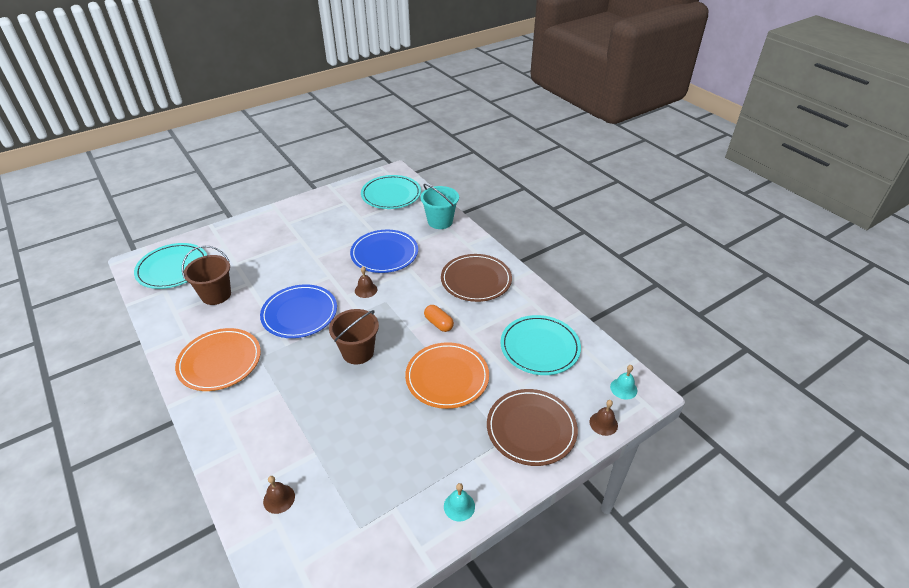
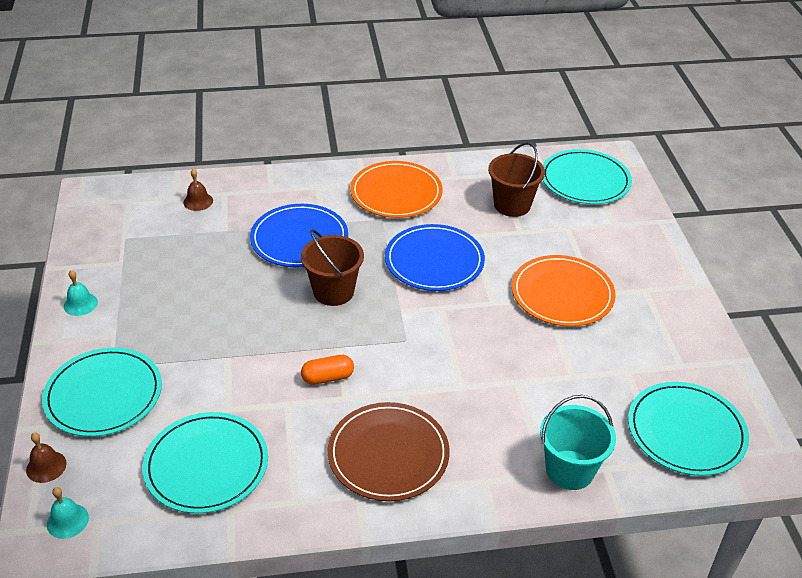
camera: 115 degrees right, 0 degrees up
(366, 290) = (442, 328): brown bell -> none
(384, 253) = (514, 371): blue plate -> blue plate (299, 239)
(447, 377) = (235, 352): orange plate -> orange plate (562, 294)
(531, 428) = (104, 395): brown plate -> turquoise plate

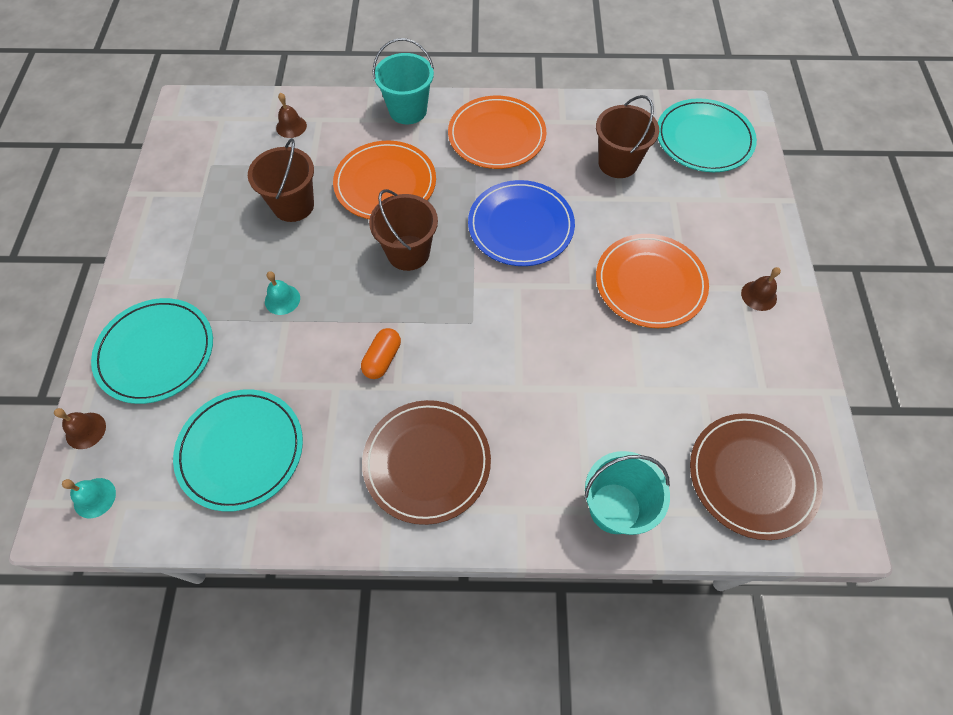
camera: 10 degrees right, 20 degrees up
(80, 304) = (153, 240): turquoise bell -> turquoise bell (282, 299)
(214, 264) = (293, 205): none -> brown bucket
(299, 239) = (385, 184): blue plate -> orange plate
(308, 180) = (408, 110): none -> turquoise bucket
(327, 377) = (382, 359): orange capsule -> orange capsule turned 60 degrees counterclockwise
(660, 294) = (759, 295): none -> brown bell
(686, 431) = (752, 476): turquoise plate -> brown plate

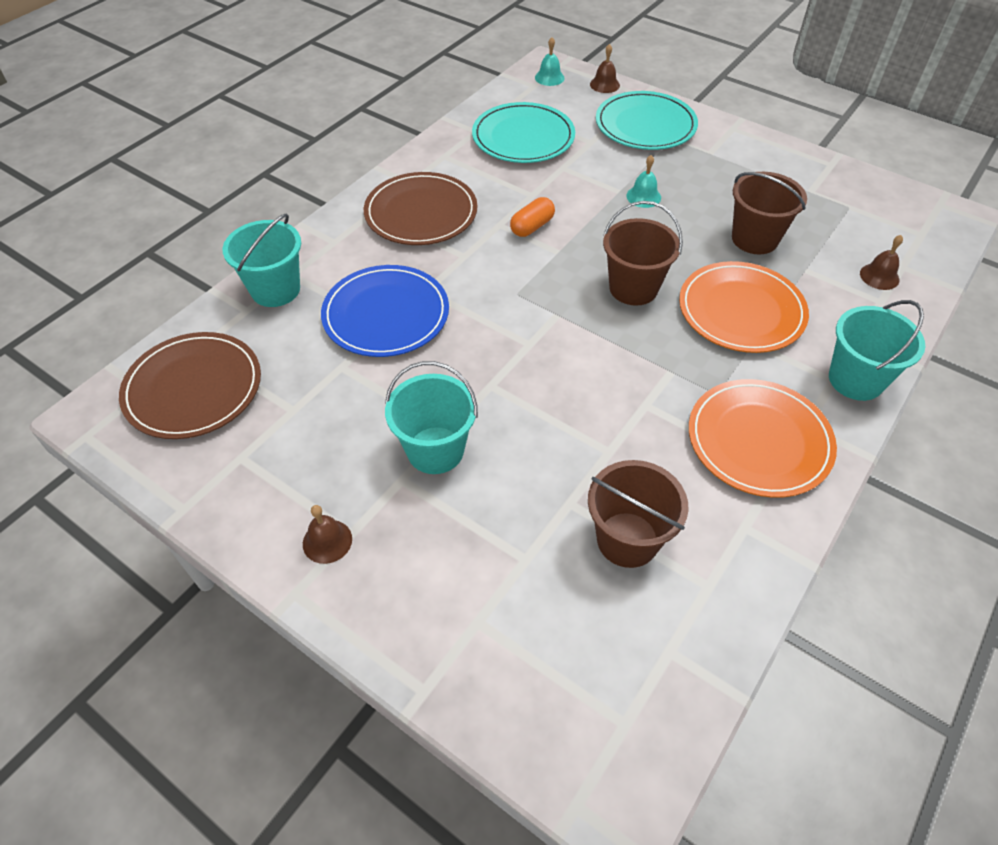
camera: 125 degrees right, 10 degrees down
(382, 359) = (532, 227): orange capsule -> orange capsule turned 75 degrees clockwise
(520, 226) = (600, 386): blue plate -> blue plate (386, 314)
(650, 283) = (435, 450): orange plate -> turquoise bucket
(704, 139) = (598, 686): turquoise plate -> none

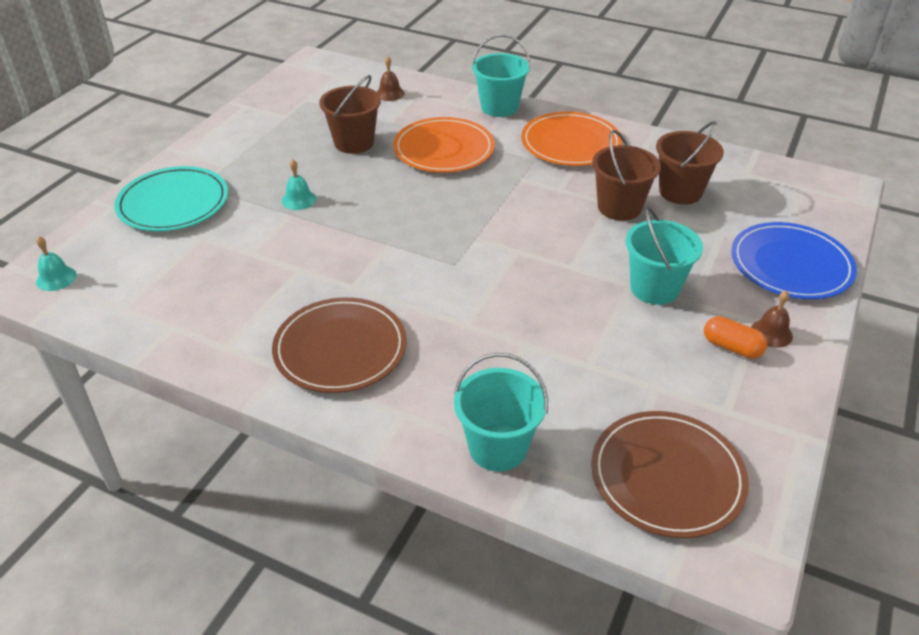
camera: 100 degrees left, 10 degrees down
(386, 314) = (509, 347): blue plate -> blue plate (791, 265)
(523, 137) = (189, 286): turquoise plate -> none
(532, 227) = (354, 264): orange capsule -> orange capsule (731, 347)
(604, 84) = (83, 234): brown bell -> none
(633, 288) = (430, 200): brown bucket -> brown bucket (619, 207)

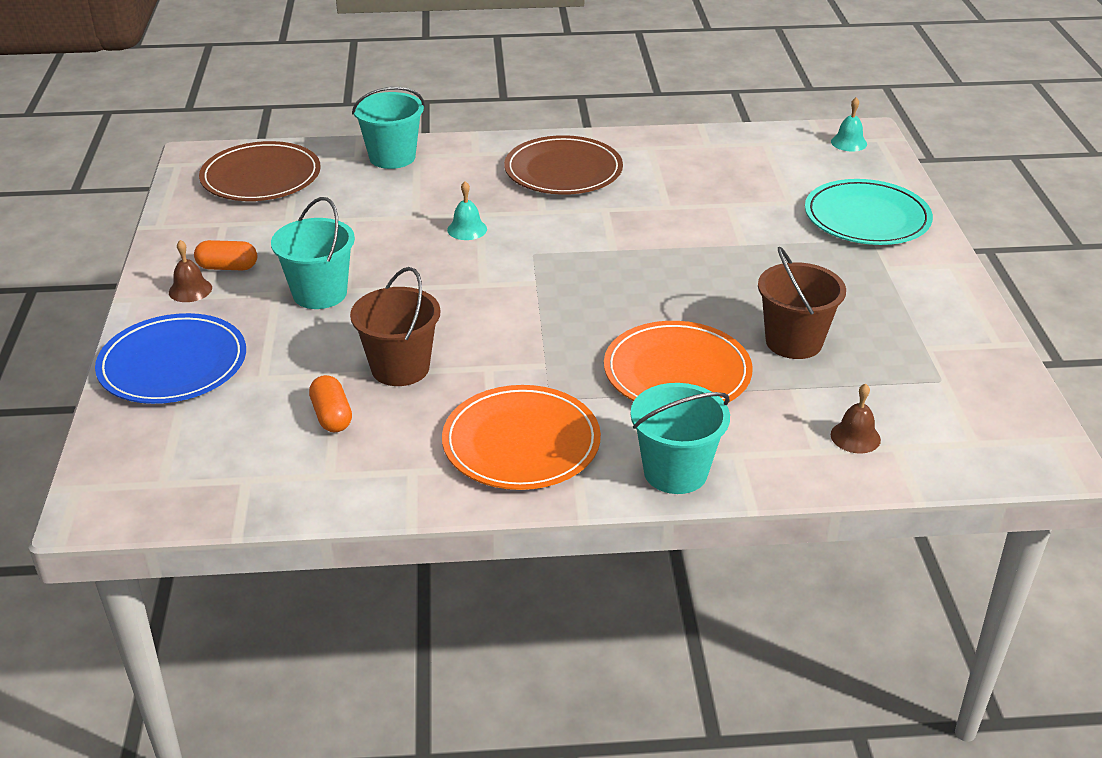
camera: 150 degrees right, 5 degrees down
(299, 199) = (756, 259): turquoise bell -> turquoise bell (467, 229)
(680, 192) = (332, 416): brown bucket -> orange capsule

